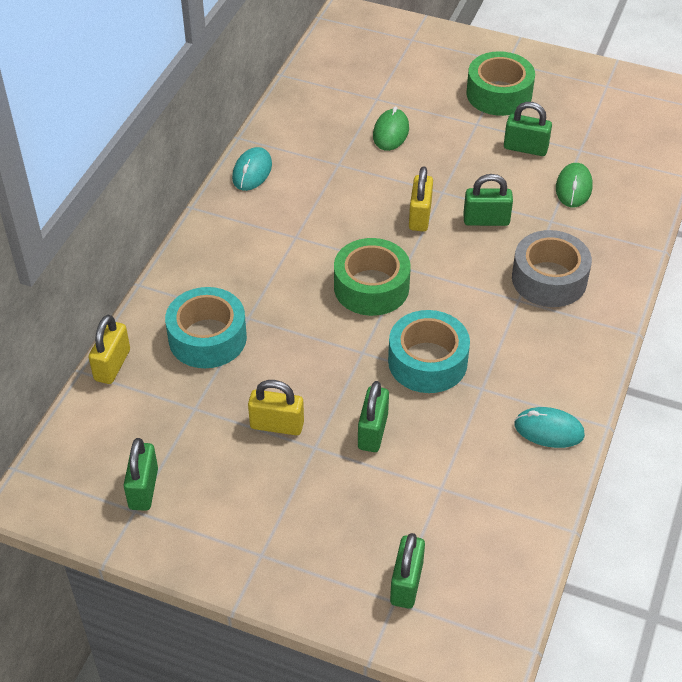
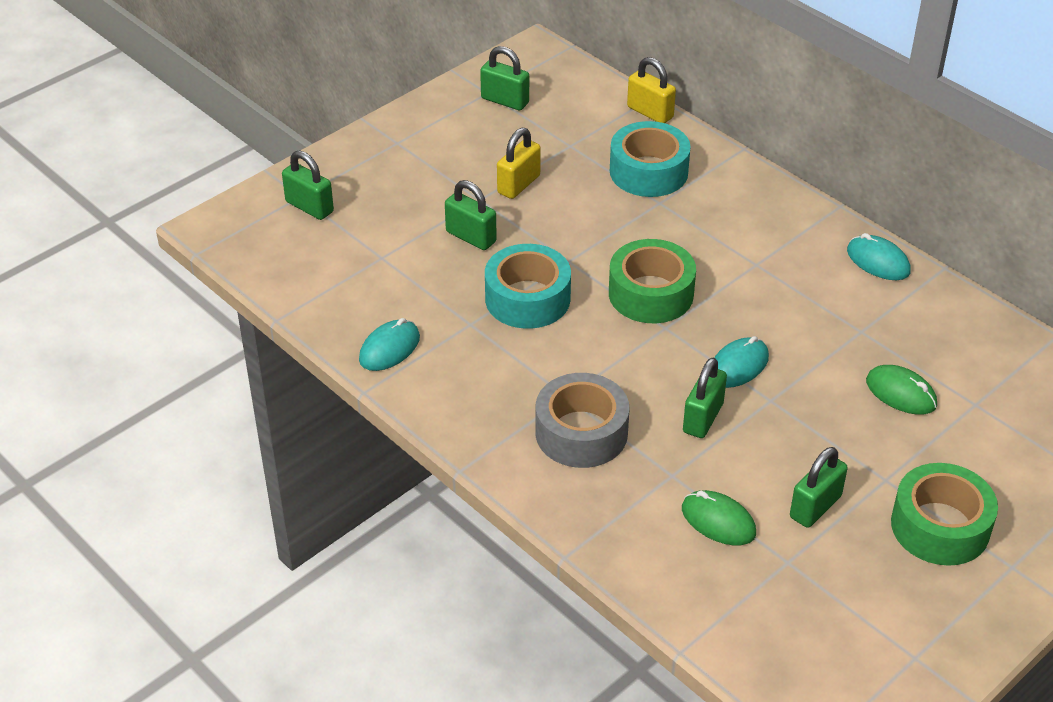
camera: 115 degrees right, 5 degrees down
(420, 216) = (738, 366): yellow padlock -> turquoise mouse

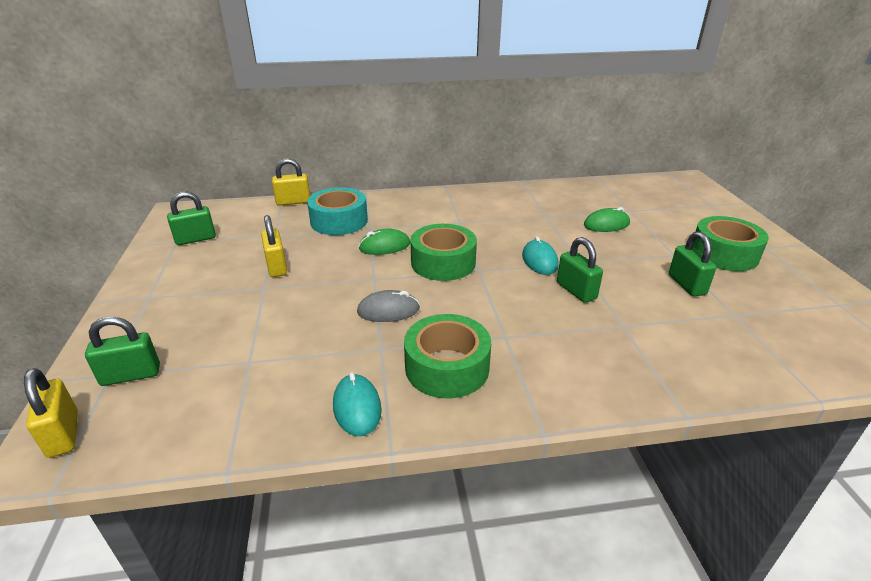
camera: 55 degrees left, 10 degrees down
(236, 220) = (63, 434): none -> yellow padlock
(471, 237) = (294, 307): green padlock -> none
(485, 377) = (447, 367): none -> green tape
(527, 299) = (388, 310): turquoise tape -> grey mouse
(581, 433) = (550, 346): grey tape -> none
(718, 521) = (681, 325): green mouse -> green mouse (384, 246)
(878, 261) = (498, 193): turquoise mouse -> none

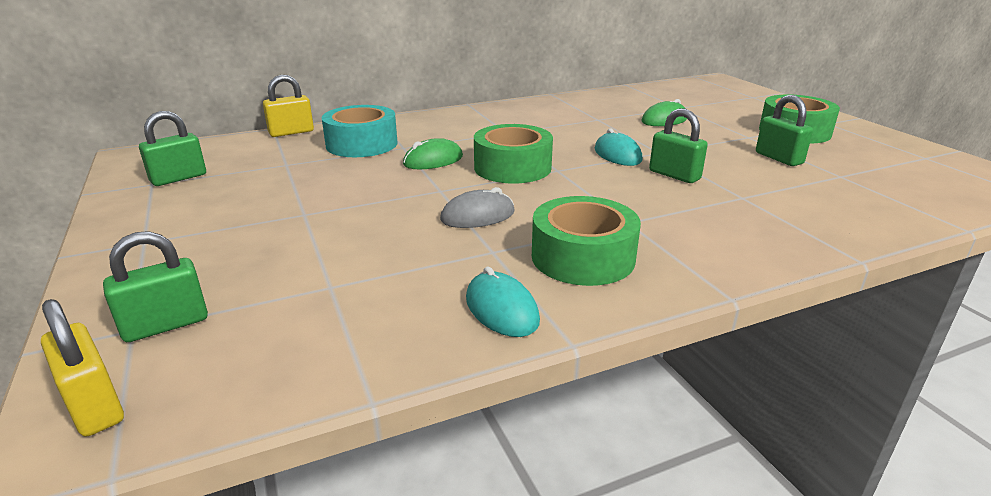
camera: 15 degrees left, 5 degrees down
(276, 266) = (308, 192): yellow padlock -> none

